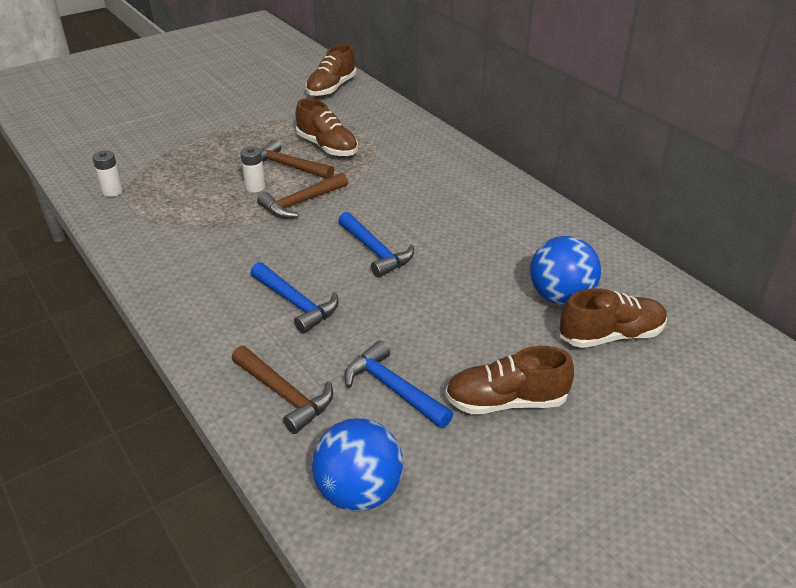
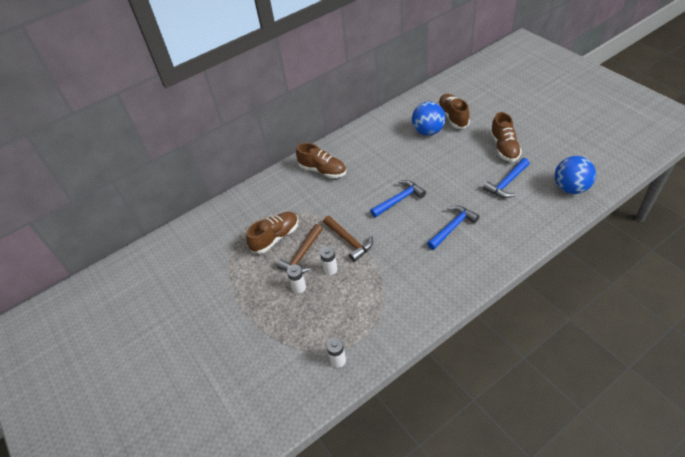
camera: 85 degrees left, 10 degrees up
(235, 165) = (299, 287): none -> white battery
(284, 395) = (523, 221): brown hammer -> none
(331, 88) = (179, 248): brown shoe -> brown shoe (322, 170)

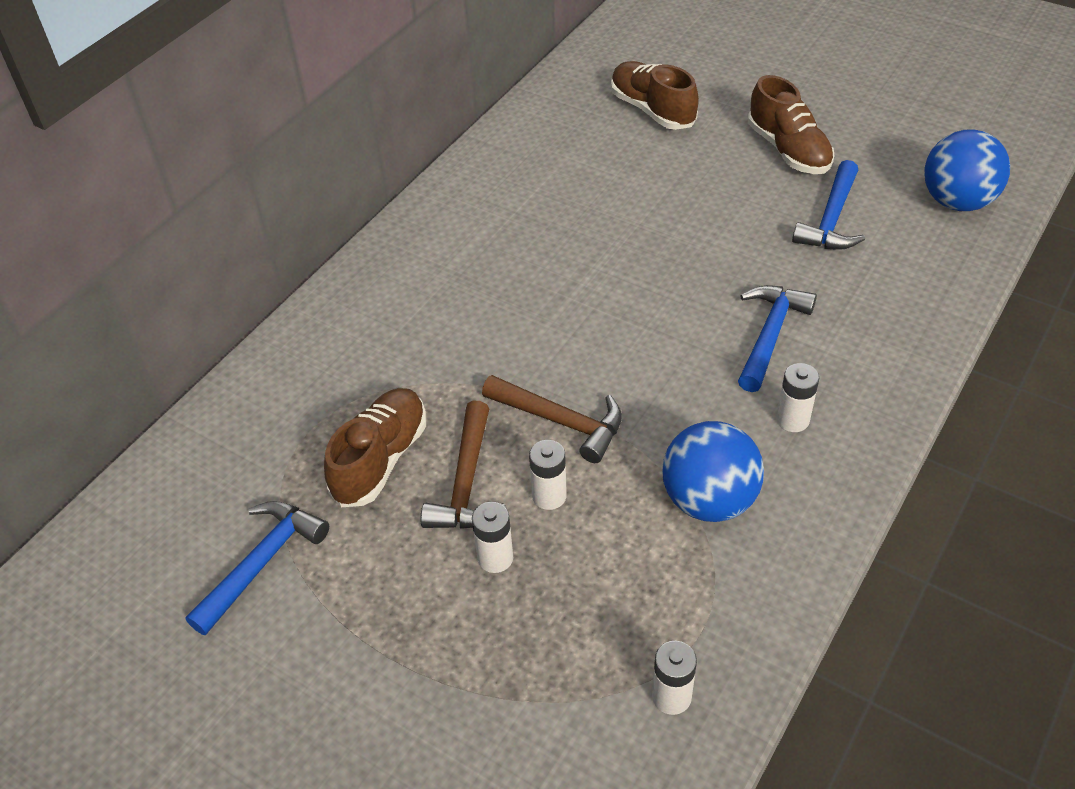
camera: 25 degrees left, 0 degrees up
(322, 170) = (420, 281): brown shoe -> none
(399, 200) = (627, 305): blue hammer -> blue hammer (262, 563)
(428, 131) = (615, 149): blue ball -> blue ball (709, 500)
(443, 266) = (792, 420): none -> white battery

